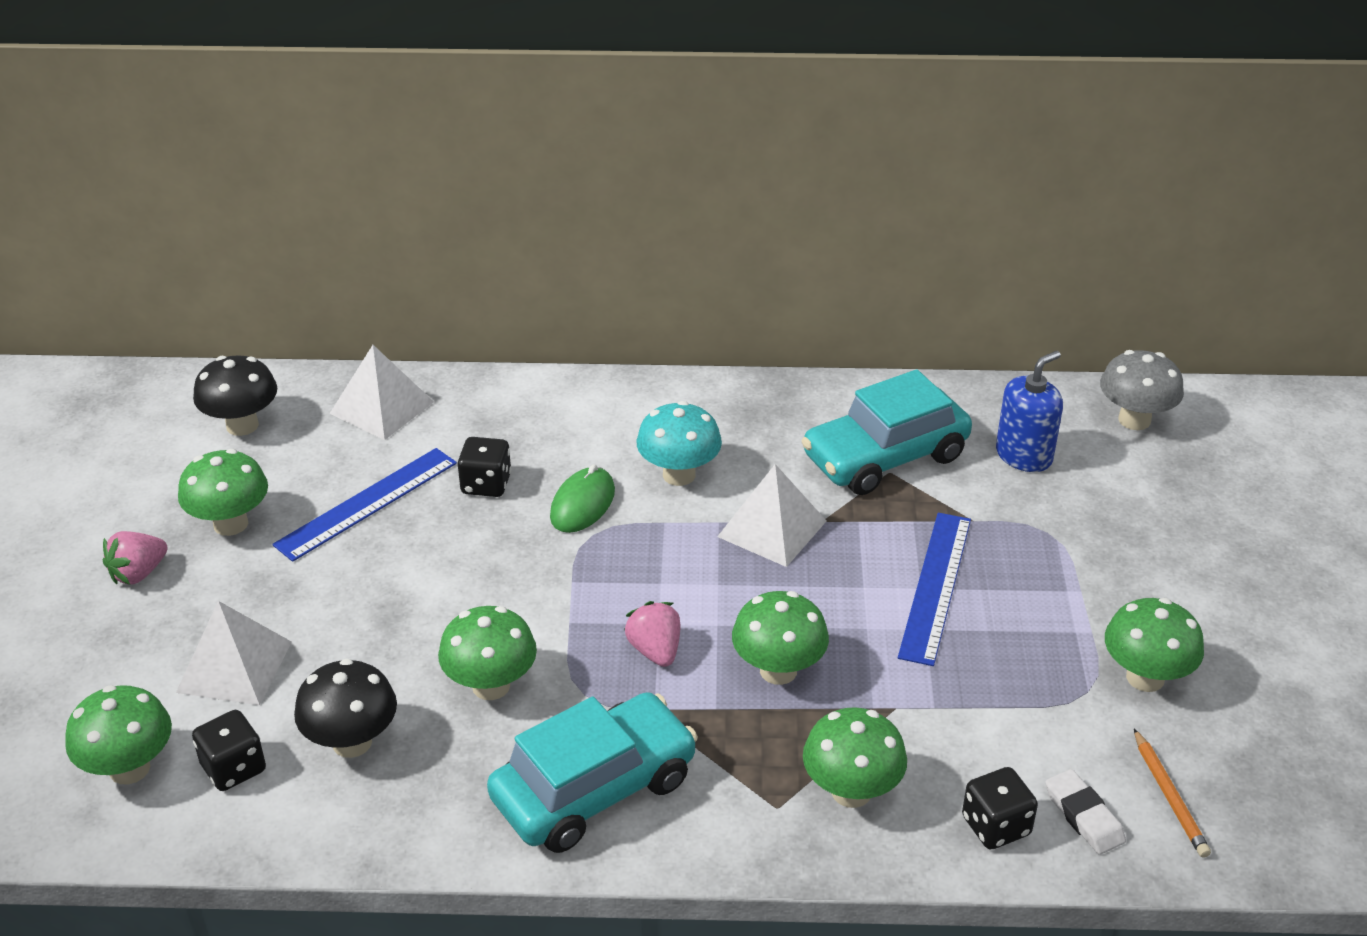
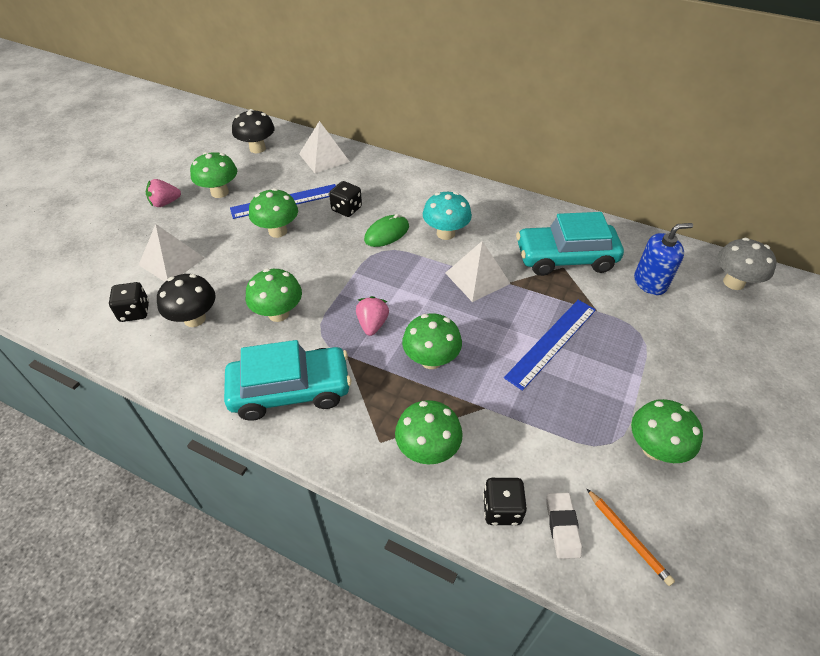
camera: 25 degrees right, 10 degrees up
(129, 768) = (92, 295): green mushroom -> green mushroom (277, 231)
(1169, 797) = (628, 538): orange pencil -> orange pencil turned 45 degrees counterclockwise

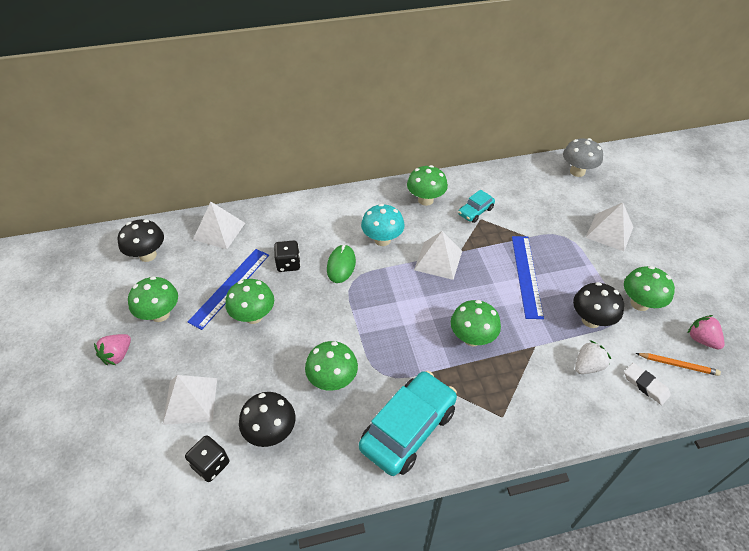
camera: 40 degrees left, 0 degrees up
(372, 324) = (408, 340): pink strawberry -> pink strawberry (701, 339)
(427, 449) = (534, 398): green mushroom -> green mushroom (425, 200)
(501, 509) = (608, 401): black dice -> none
(518, 462) = (587, 366): none -> white strawberry
(565, 258) = (475, 211): turquoise car -> turquoise car, size x0.50
(574, 425) = (591, 320): none -> black mushroom
(650, 282) = (537, 199): blue soap dispenser -> none
(703, 360) = (609, 232): none -> white pyramid

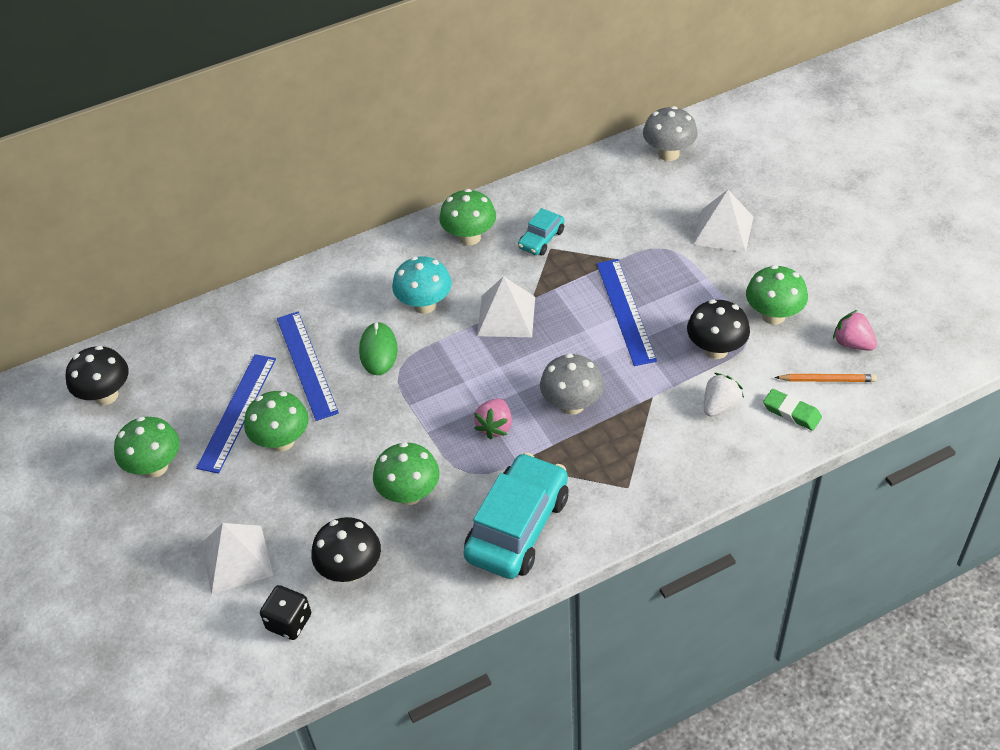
camera: 10 degrees left, 0 degrees up
(118, 355) = (119, 529): pink strawberry -> pink strawberry (495, 426)
(219, 231) = (194, 341): white pyramid -> none
(288, 264) = (306, 365): black dice -> blue ruler
(472, 338) = (572, 404): green mushroom -> grey mushroom
(645, 385) = (791, 412): white eraser -> green eraser

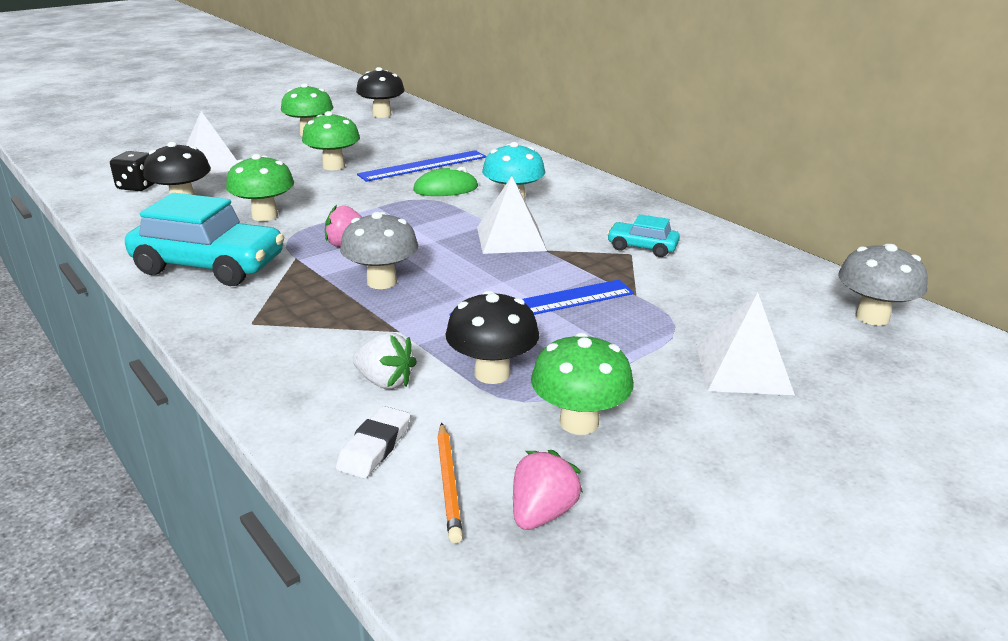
camera: 75 degrees right, 20 degrees down
(237, 412) = (366, 150): blue ruler -> none
(469, 237) = (622, 212): green mushroom -> none
(791, 412) = (374, 447): green eraser -> white eraser

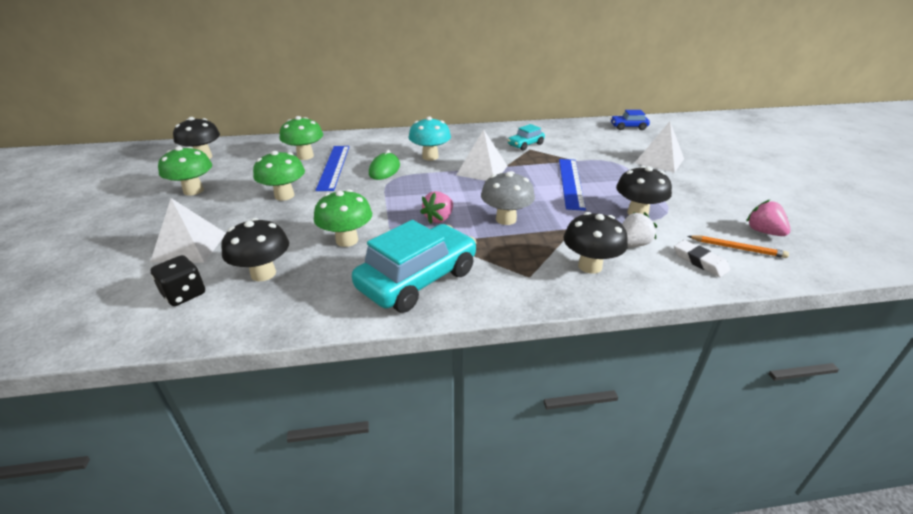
camera: 60 degrees left, 5 degrees up
(300, 358) = (590, 266): none -> black mushroom
(579, 422) = (691, 205): green mushroom -> green mushroom (305, 156)
(872, 317) = (628, 127): grey mushroom -> blue car

